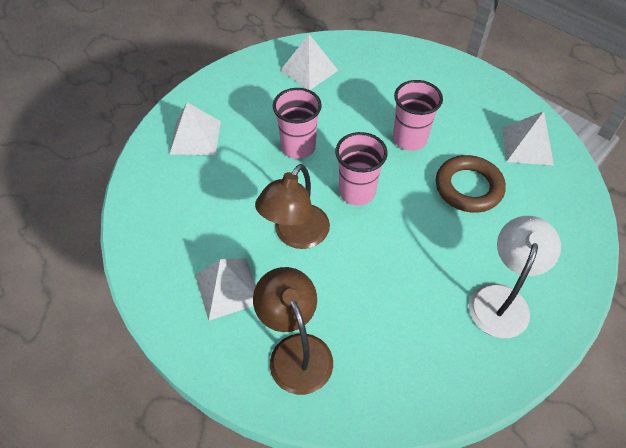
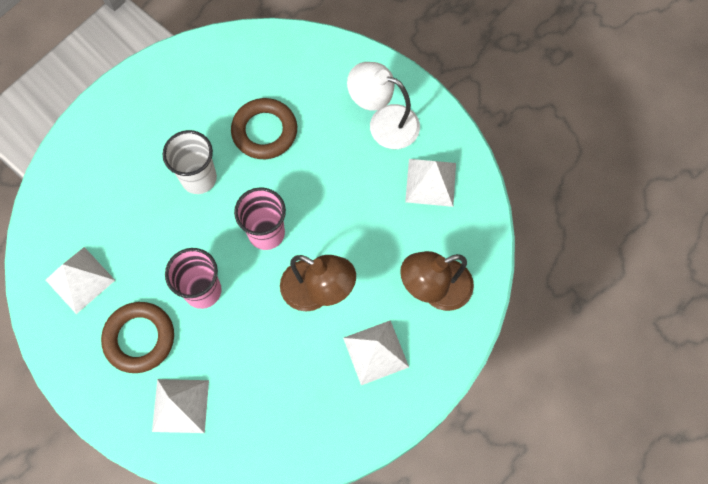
camera: 90 degrees left, 15 degrees up
(256, 108) = (139, 338): none -> brown ring
(409, 139) = (199, 178): pink cup -> white cup
(527, 146) = (215, 72): white pyramid -> white pyramid (431, 182)

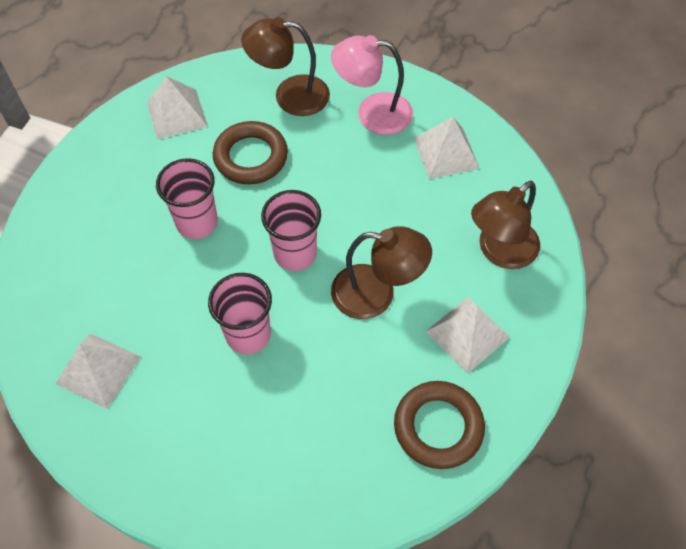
camera: 20 degrees left, 10 degrees down
(139, 338) = (194, 410): brown ring -> brown ring (438, 427)
(180, 405) = (272, 467): white pyramid -> white pyramid (176, 114)
(199, 178) = (197, 223): white cup -> pink cup
(320, 82) = (290, 96): none -> brown lamp
(384, 123) = (372, 113): white lamp -> pink lamp

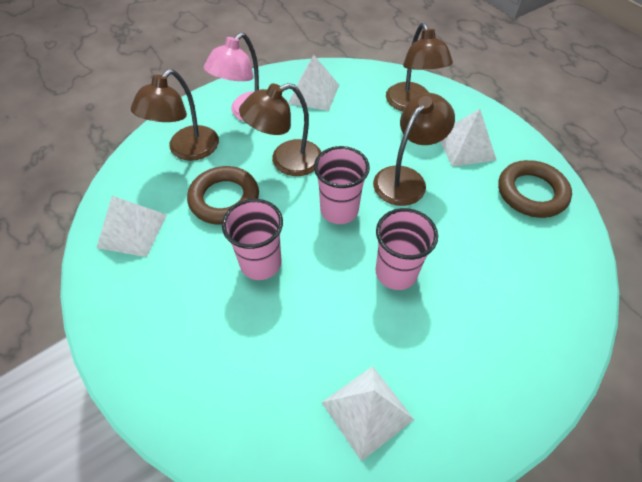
camera: 60 degrees left, 5 degrees down
(329, 179) = (286, 161): none -> brown lamp

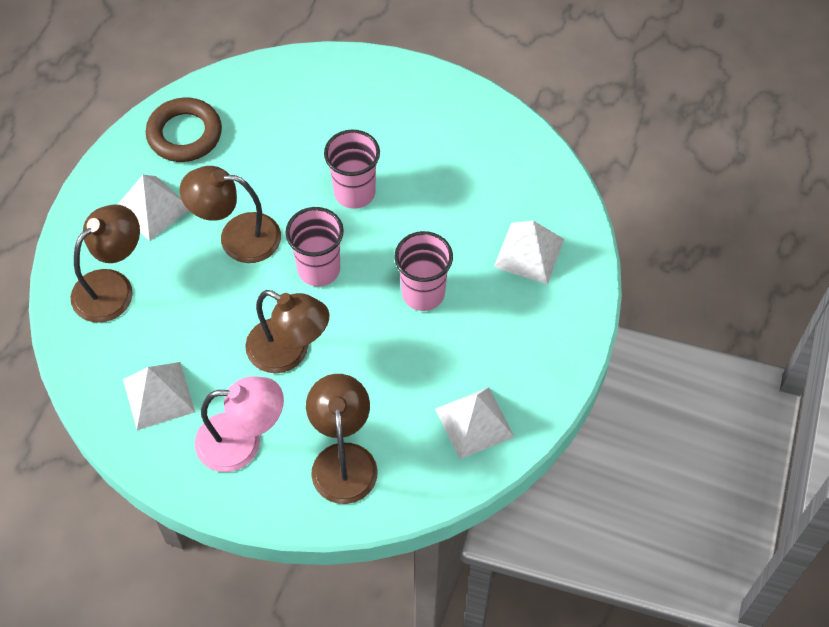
camera: 125 degrees left, 5 degrees up
(187, 150) = (343, 459): brown lamp -> brown lamp turned 90 degrees counterclockwise
(224, 199) = (378, 373): brown ring -> none
(367, 410) = (482, 155): white pyramid -> white pyramid (529, 253)

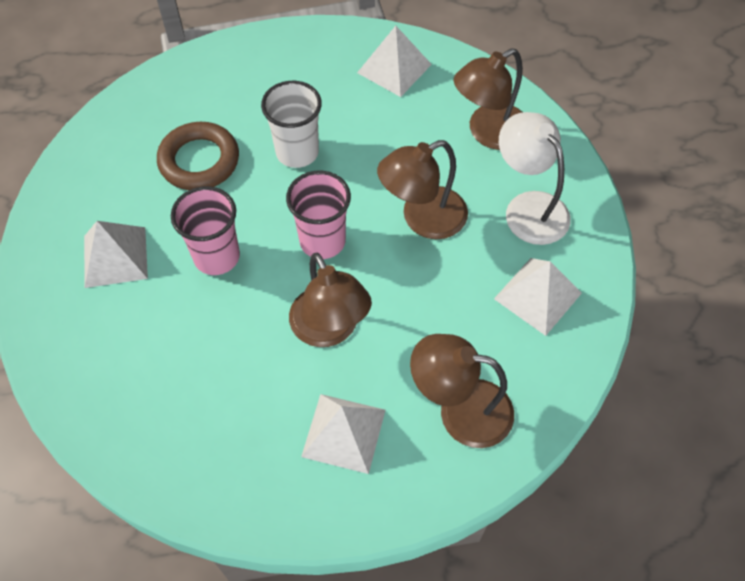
camera: 120 degrees left, 0 degrees up
(184, 134) = (227, 462): brown ring -> brown ring (199, 161)
(242, 442) = (528, 207): pink lamp -> white lamp
(289, 352) = (422, 219): brown lamp -> brown lamp turned 120 degrees counterclockwise
(423, 293) = (297, 152): pink cup -> white cup
(529, 253) = (208, 99): white pyramid -> white pyramid (115, 256)

